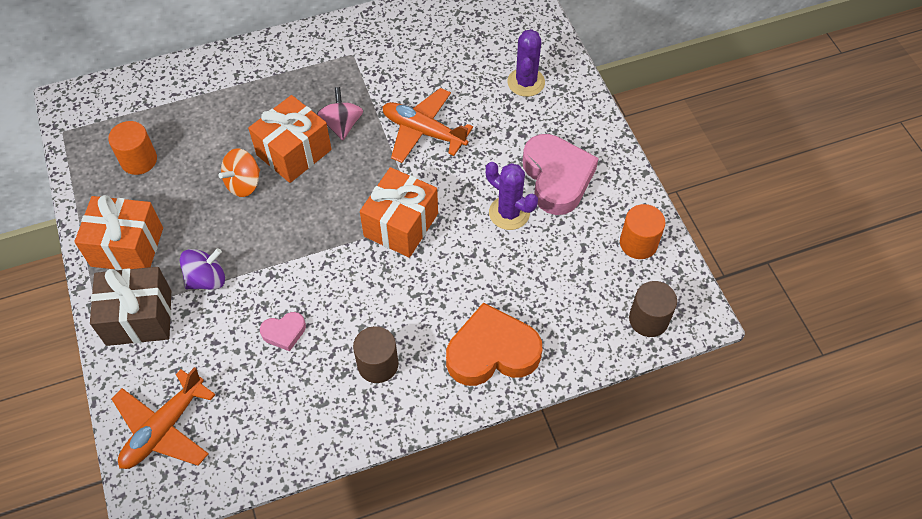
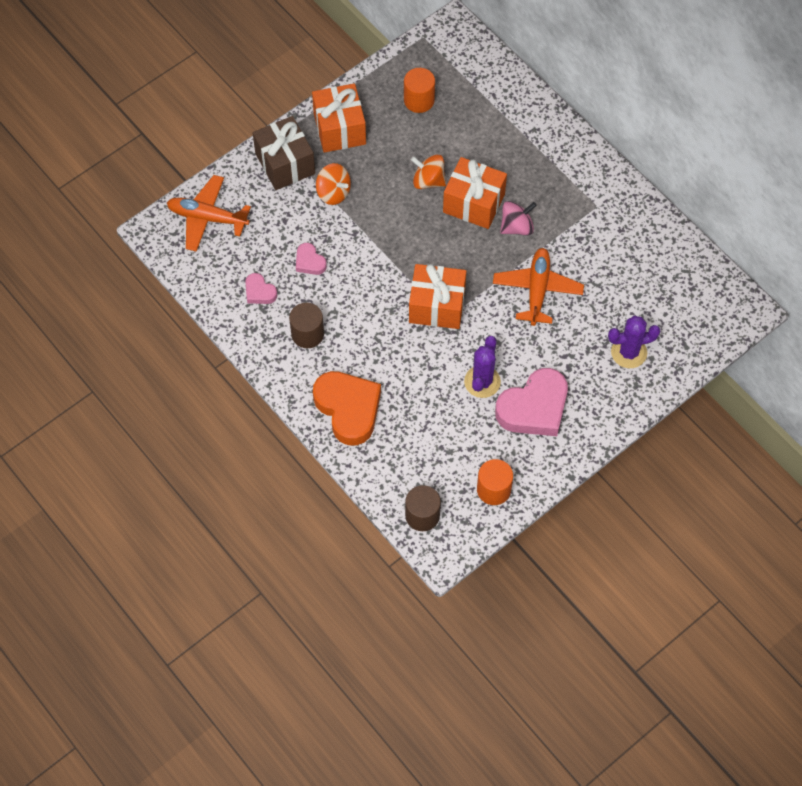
camera: 70 degrees right, 5 degrees up
(207, 279) = (333, 192): purple spinning top -> orange spinning top
(297, 400) = (259, 292): none -> pink heart

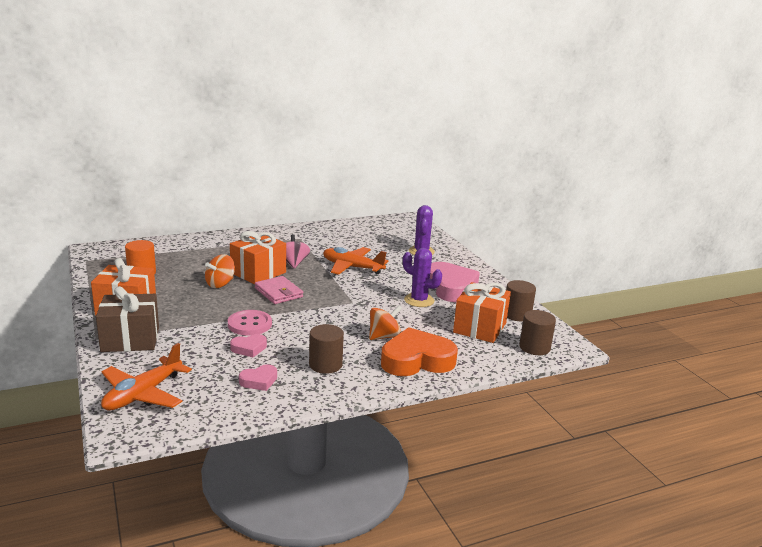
camera: 75 degrees left, 40 degrees down
(333, 192) = (188, 323): orange spinning top -> orange spinning top (384, 337)
(354, 243) = (249, 324): none -> pink button
(434, 241) = (278, 292): none -> pink wallet
(437, 306) = (339, 303): orange gift -> orange gift (480, 328)
(493, 489) = (517, 315): orange cylinder -> brown cylinder

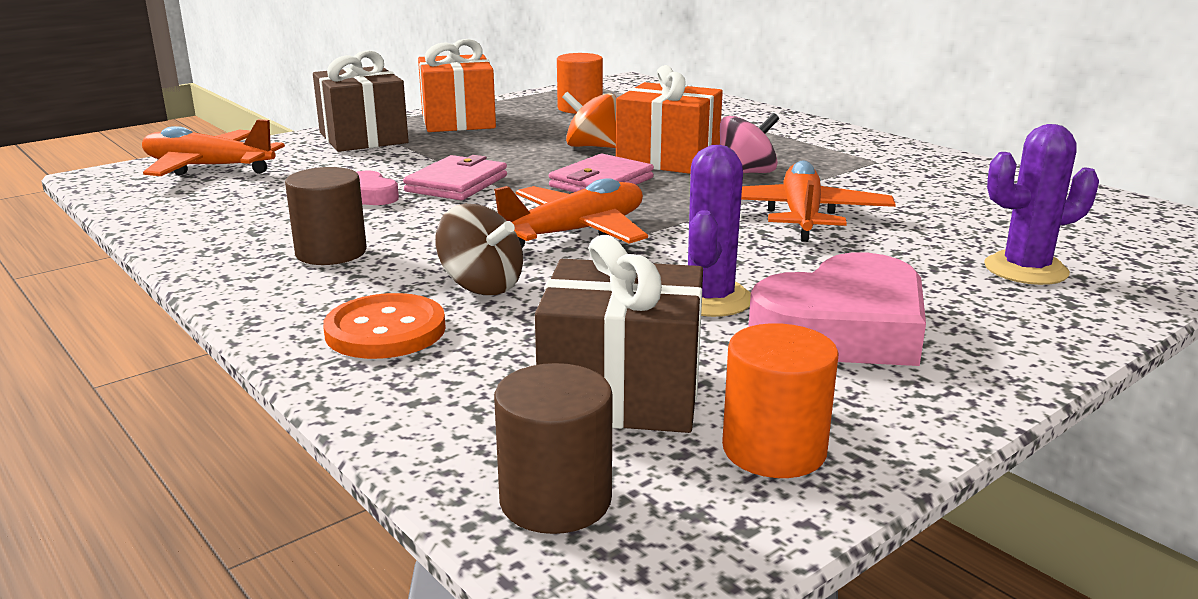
camera: 75 degrees right, 0 degrees up
(249, 324) = (457, 184): pink button -> pink wallet
(259, 381) = (257, 218): pink heart -> none
(339, 310) = (575, 232): none -> orange plane
(384, 337) = (481, 285): orange spinning top -> brown spinning top
(416, 360) = (385, 330): orange heart -> orange button
(480, 328) = (622, 393): orange gift -> brown gift
(517, 315) = (774, 450): brown cylinder -> orange cylinder

